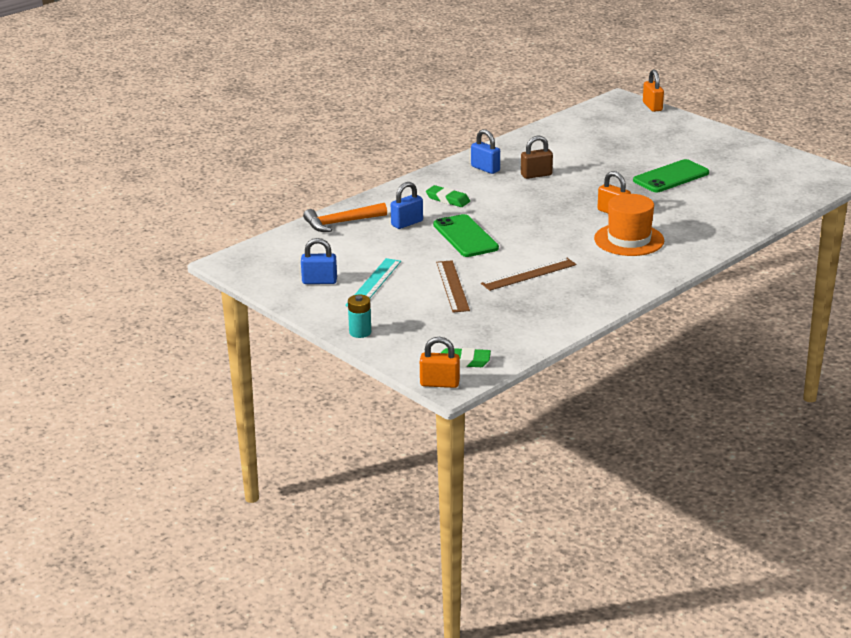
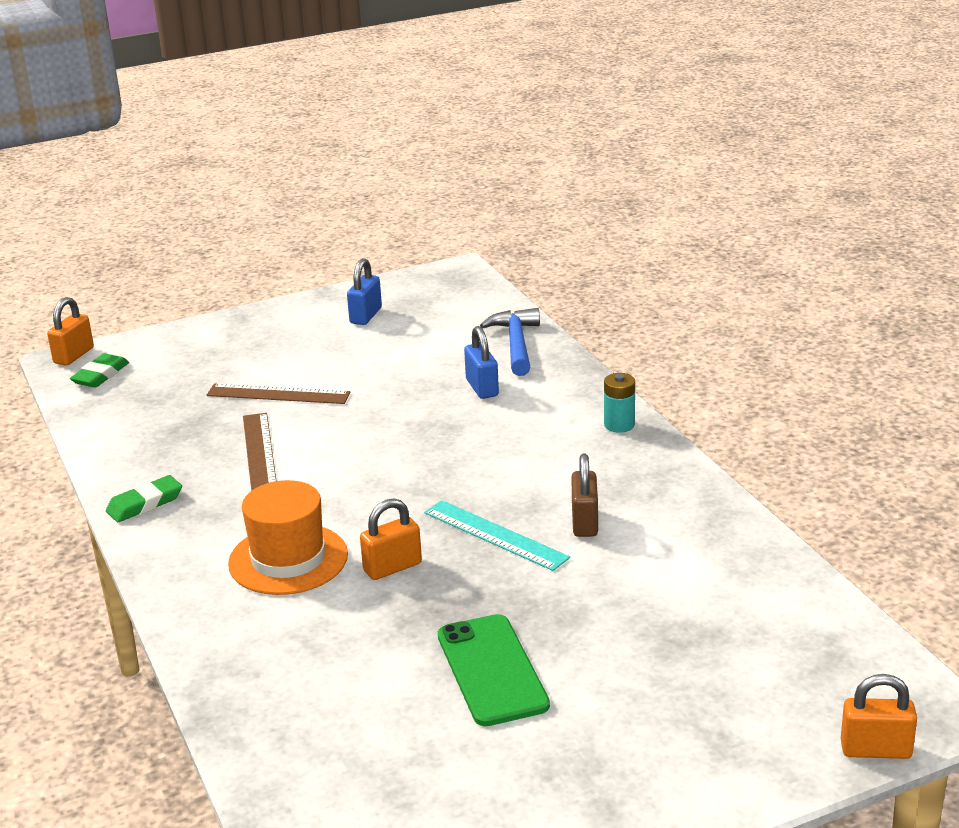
camera: 110 degrees right, 0 degrees up
(341, 223) = (516, 344): orange hammer -> blue hammer
(360, 332) = (225, 326): turquoise battery -> turquoise battery (619, 425)
(374, 283) = (331, 346): turquoise ruler -> turquoise ruler (495, 535)
(448, 199) = (539, 429): green eraser -> green eraser (145, 504)
(465, 236) = (408, 424): green phone -> none
(485, 169) = (636, 479): blue padlock -> none

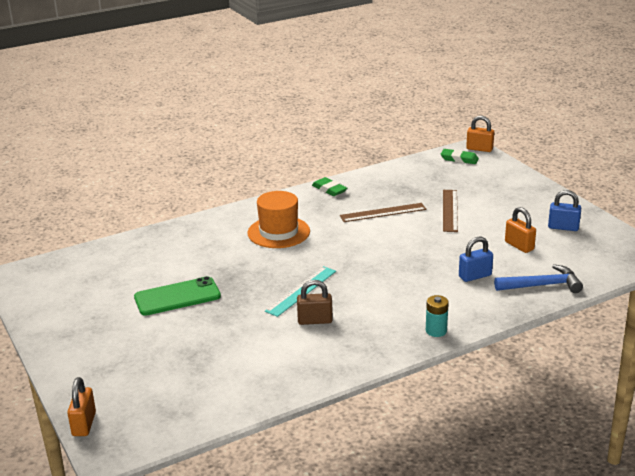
camera: 85 degrees right, 0 degrees up
(392, 567) = (270, 262): orange padlock -> orange padlock (519, 246)

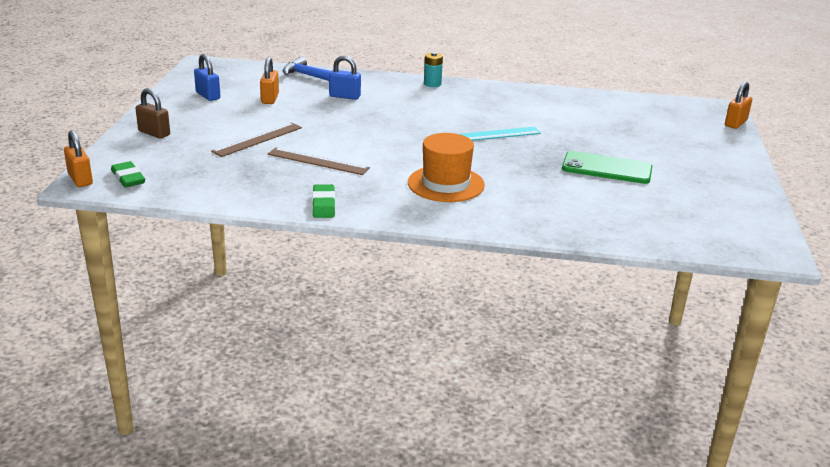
camera: 145 degrees left, 0 degrees up
(315, 320) = (508, 116): brown padlock -> brown padlock (154, 133)

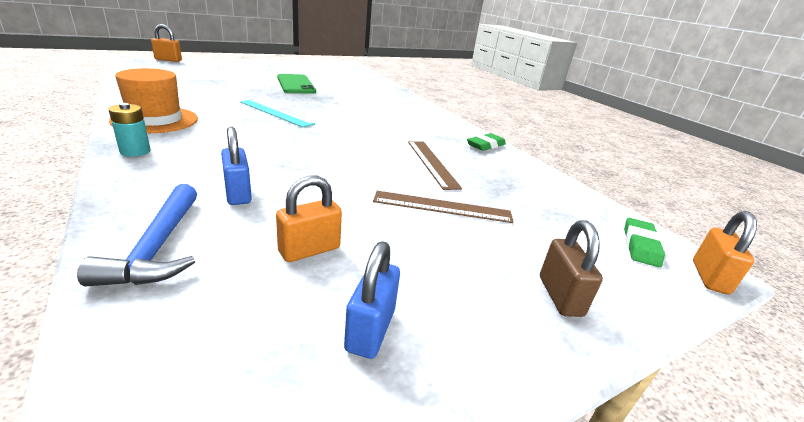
camera: 130 degrees left, 0 degrees up
(446, 184) = (389, 117): orange hat -> orange hat (155, 120)

